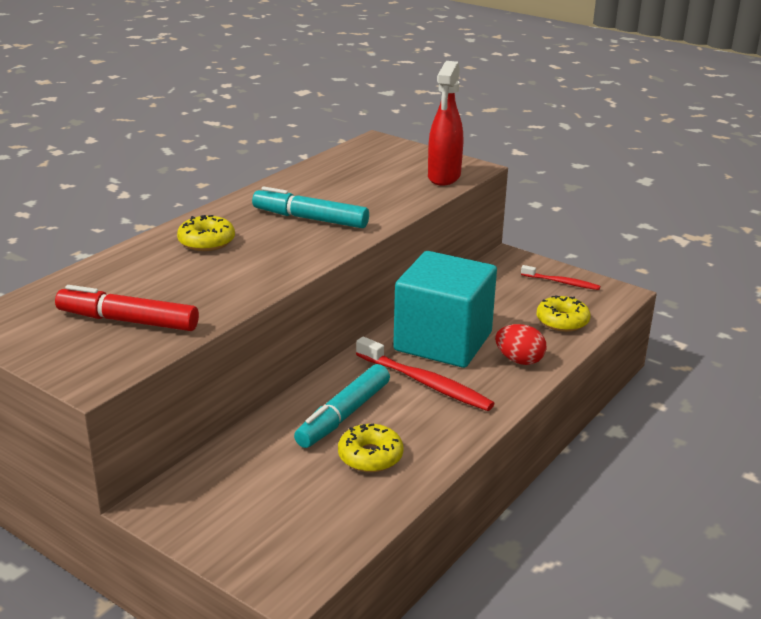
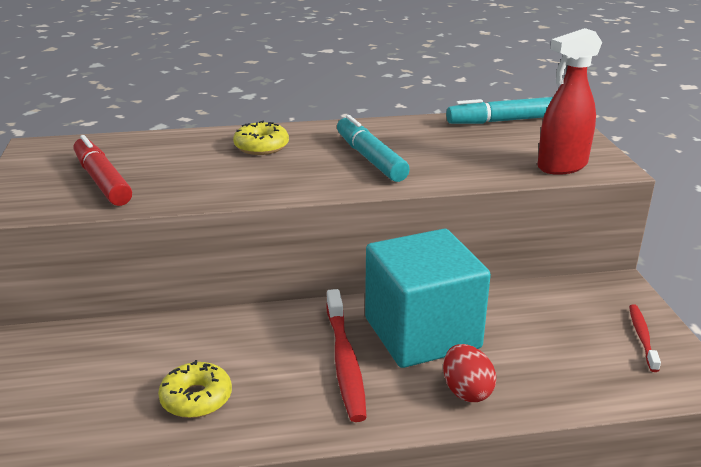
camera: 45 degrees right, 0 degrees up
(344, 415) = (237, 350): turquoise marker -> turquoise marker (502, 121)
(561, 282) = (642, 337): red toothbrush -> red toothbrush turned 150 degrees counterclockwise
(562, 321) = (578, 377): yellow donut -> none

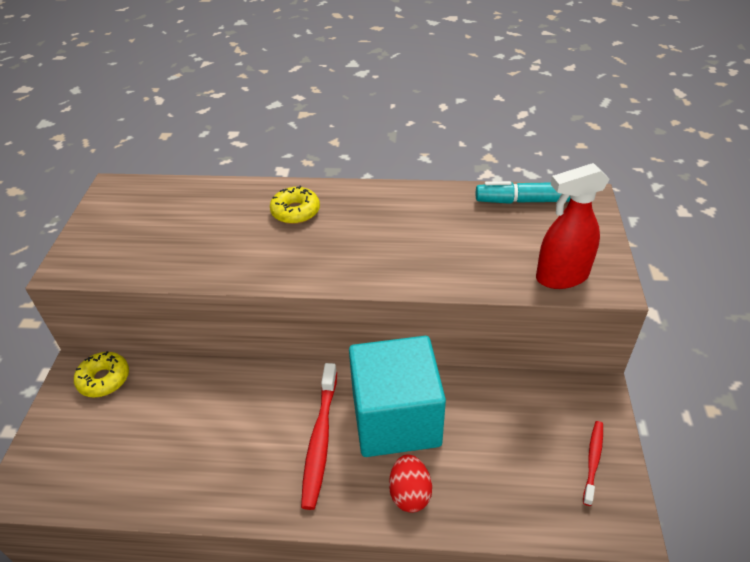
camera: 15 degrees right, 15 degrees up
(102, 181) = (150, 241): red marker -> none
(196, 398) = (192, 457): yellow donut -> yellow donut (104, 379)
(370, 158) = (385, 241): turquoise marker -> none

